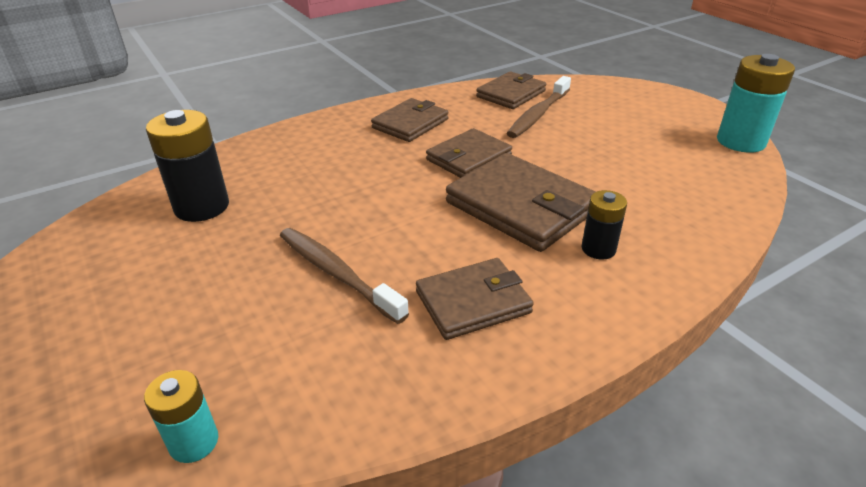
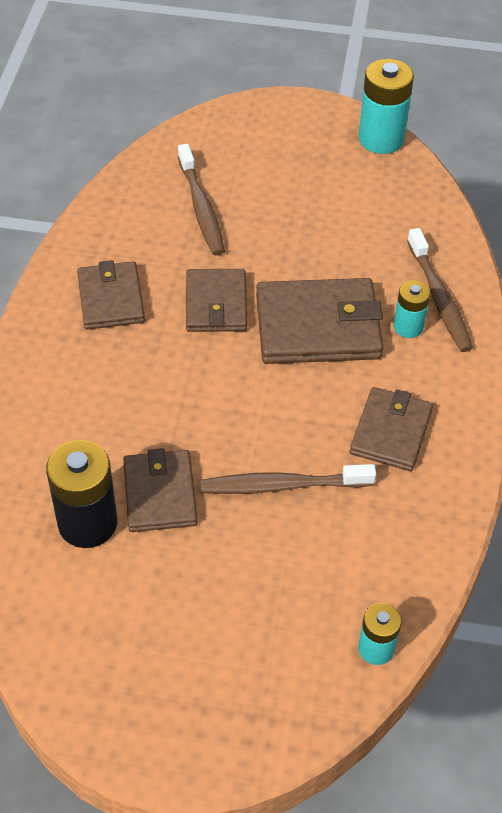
camera: 50 degrees left, 15 degrees up
(511, 94) = (143, 194): brown wallet -> brown wallet (160, 494)
(598, 249) = (408, 327): black battery -> turquoise battery
(657, 248) = (439, 298): none -> brown toothbrush

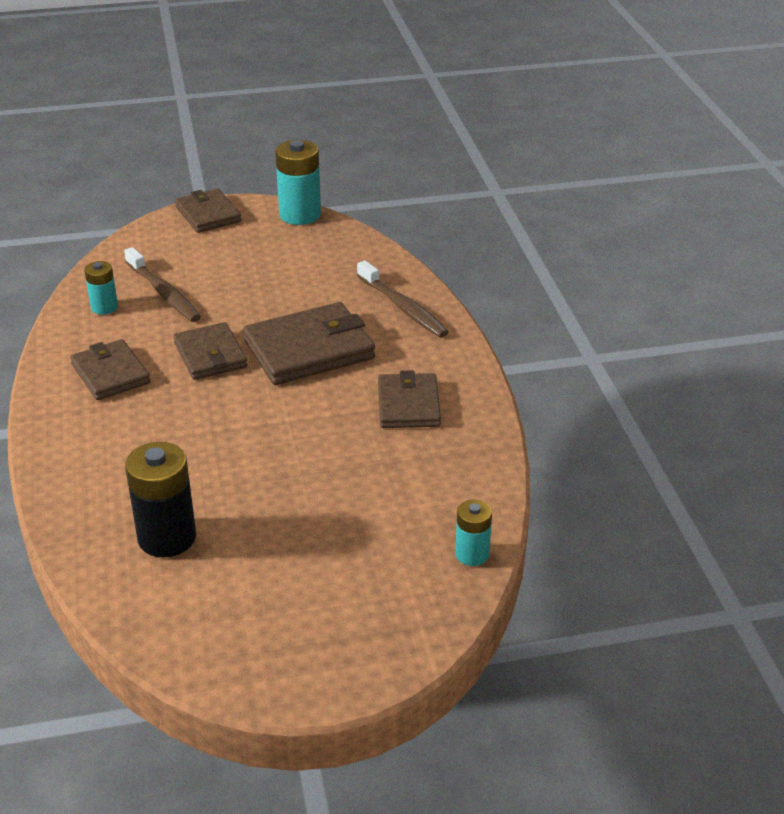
camera: 20 degrees left, 15 degrees down
(160, 494) = (225, 499): brown wallet -> brown wallet (208, 214)
(282, 486) = (333, 465): brown toothbrush -> none
(408, 327) = (387, 332): turquoise battery -> turquoise battery (104, 307)

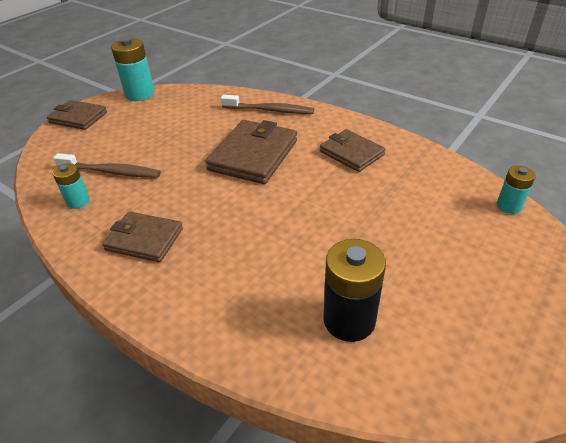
camera: 40 degrees left, 5 degrees up
(210, 355) = (198, 190): brown wallet -> none

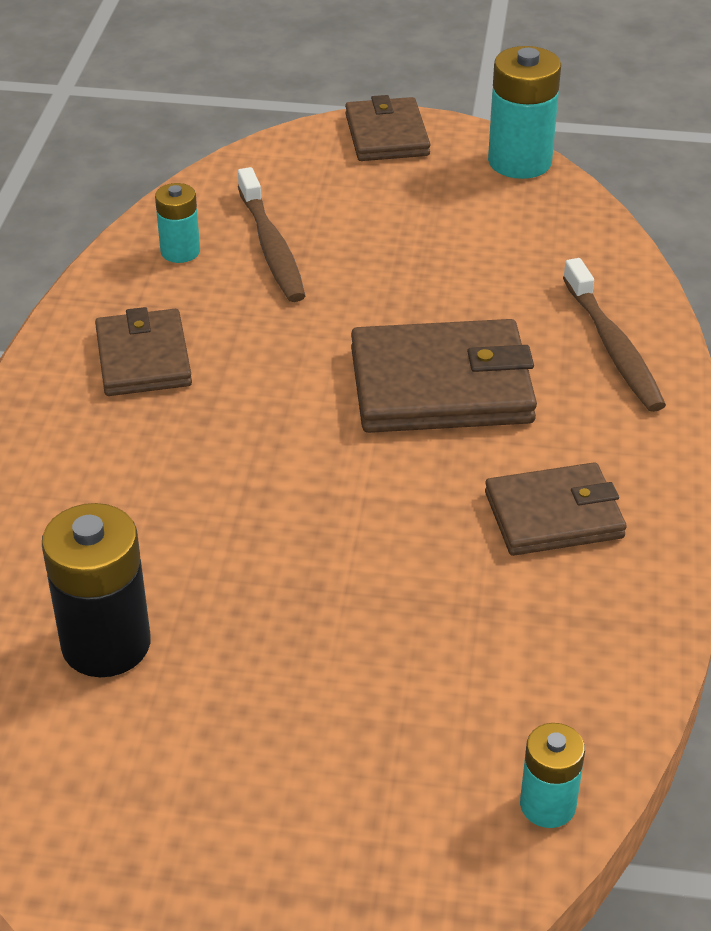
camera: 60 degrees right, 0 degrees up
(351, 153) = (553, 515): brown wallet -> brown wallet turned 60 degrees clockwise

